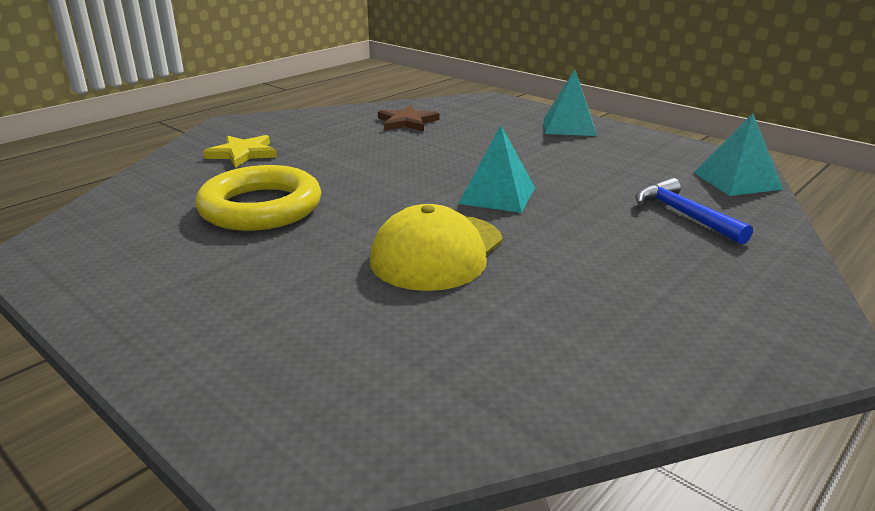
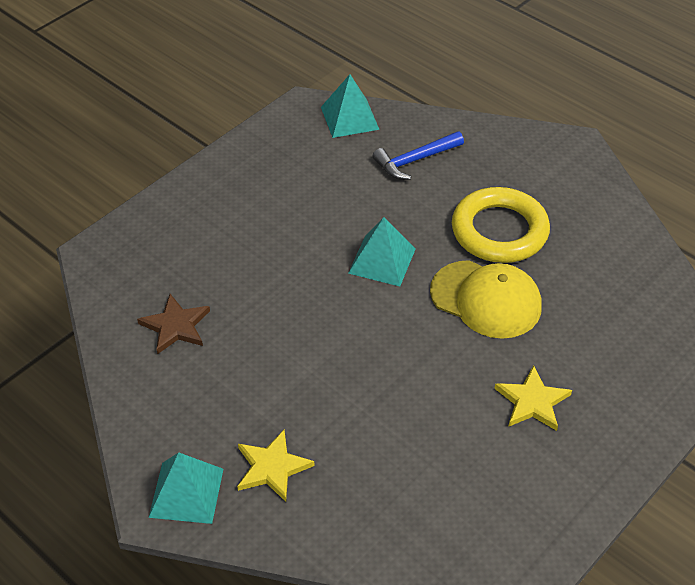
camera: 90 degrees left, 20 degrees up
(260, 275) = (532, 401): none -> yellow star
(261, 207) = (414, 423): yellow ring -> yellow ring (499, 231)
(569, 126) = (207, 196): turquoise pyramid -> turquoise pyramid (186, 492)

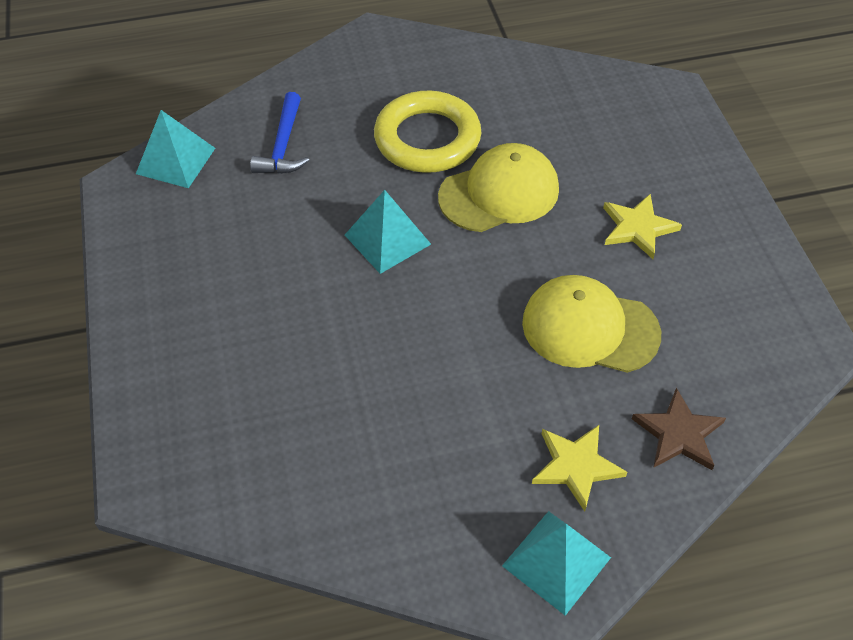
camera: 55 degrees left, 5 degrees up
(175, 326) = (324, 458): brown star -> brown star (678, 434)
(403, 417) = (590, 328): none -> yellow cap

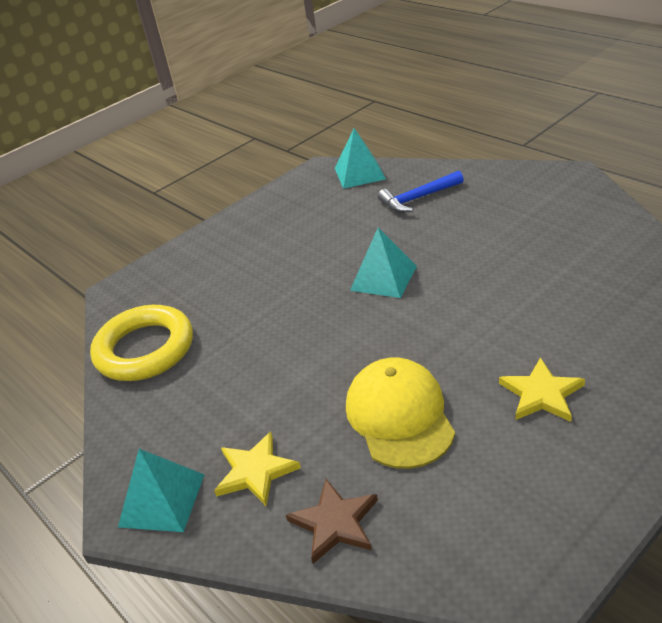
camera: 65 degrees right, 15 degrees down
(427, 139) = (500, 246): yellow ring -> yellow ring (145, 349)
(499, 193) = (488, 303): yellow cap -> none

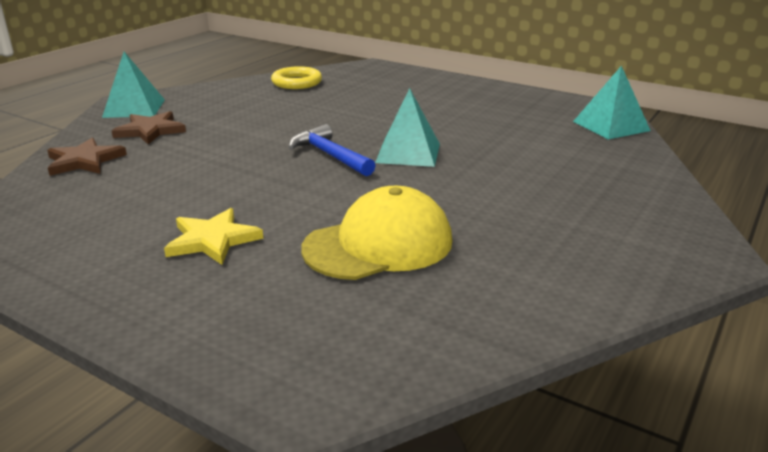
camera: 70 degrees right, 10 degrees down
(145, 349) = (297, 82): yellow ring -> yellow ring, size x0.61
(255, 471) = (150, 131): yellow star -> brown star
(399, 416) = (197, 174): yellow cap -> yellow cap (378, 244)
(418, 198) = (574, 158): blue hammer -> blue hammer (329, 155)

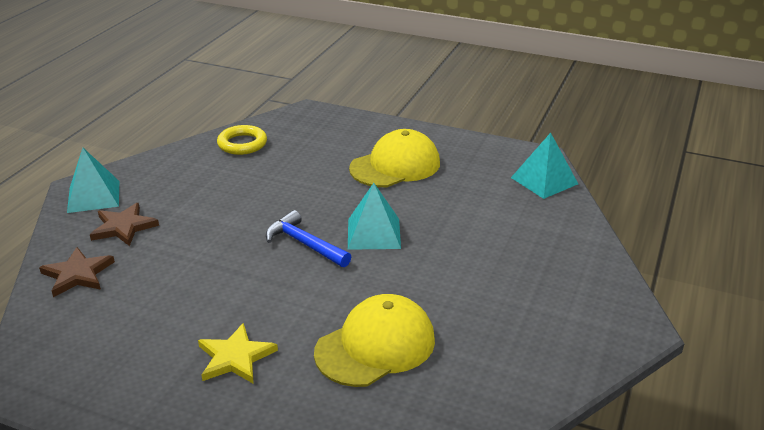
camera: 10 degrees left, 5 degrees up
(448, 106) = (395, 166): none -> yellow cap

